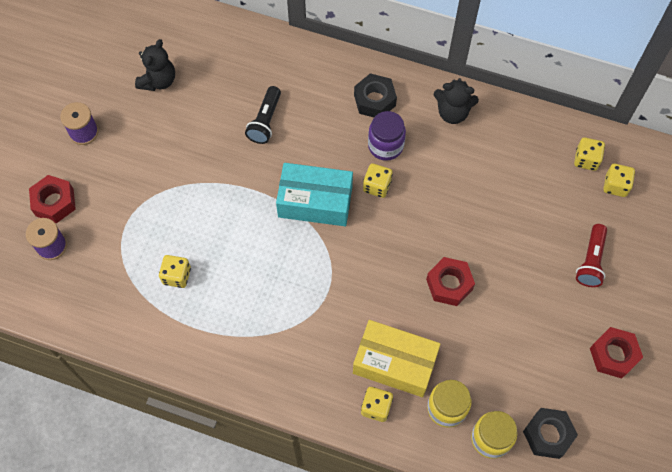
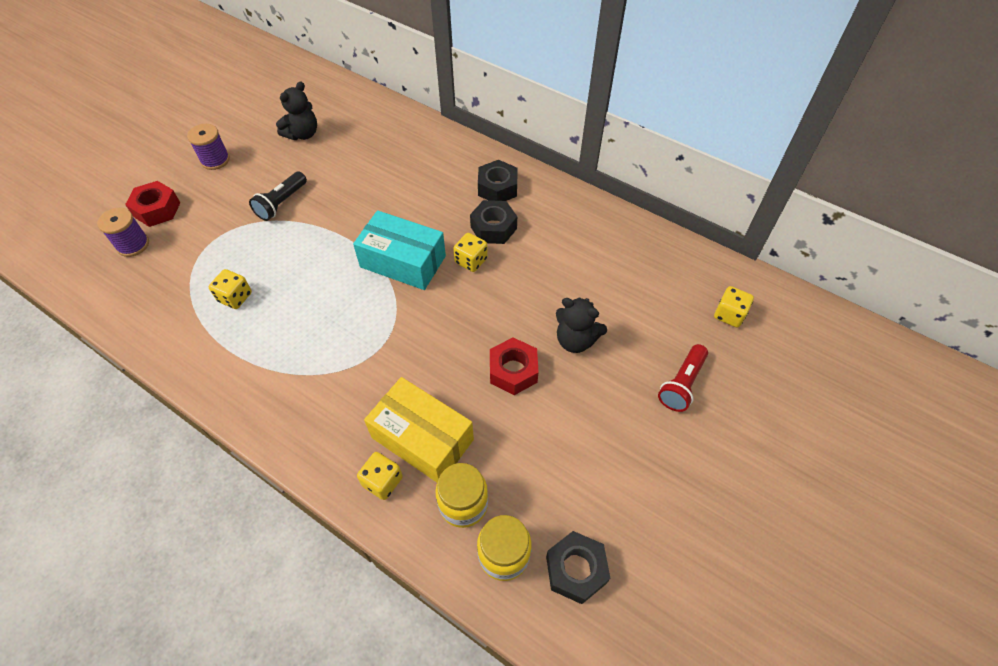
camera: 15 degrees right, 10 degrees down
(265, 121) = (385, 184): black flashlight -> black flashlight (281, 203)
(385, 146) = (493, 228): purple jar -> black nut
(452, 112) = (572, 213): black teddy bear -> black teddy bear (575, 340)
(586, 160) = (702, 283): yellow dice -> none
(613, 355) = (683, 494): red nut -> none

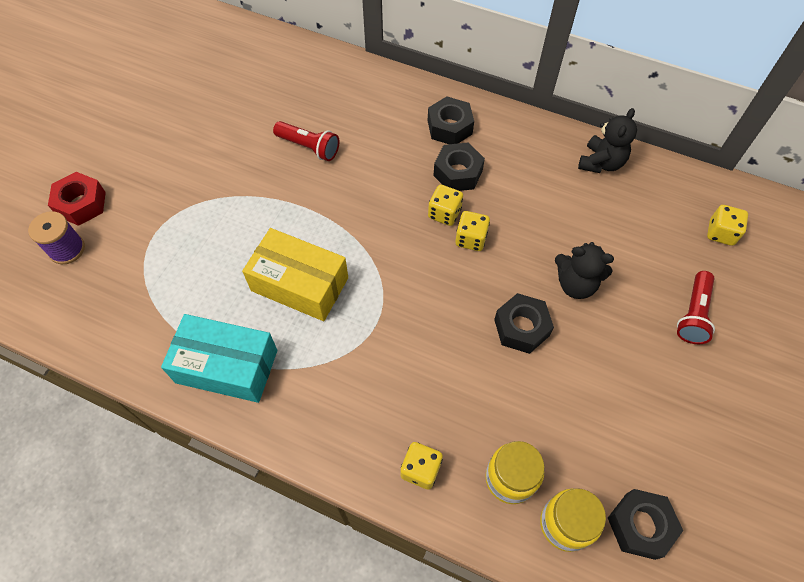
camera: 10 degrees left, 5 degrees up
(215, 160) = (130, 136): purple spool -> none
(235, 297) = (202, 293): yellow dice -> yellow dice (471, 239)
(281, 203) = (220, 177): black flashlight -> none
(302, 134) = (219, 93): black teddy bear -> black teddy bear (601, 163)
(366, 188) = (309, 147): none -> red flashlight
(403, 261) = (372, 225): turquoise box -> turquoise box (227, 366)
(422, 439) = (448, 416): yellow box -> yellow box (299, 284)
(513, 371) = (521, 328): red nut -> black nut

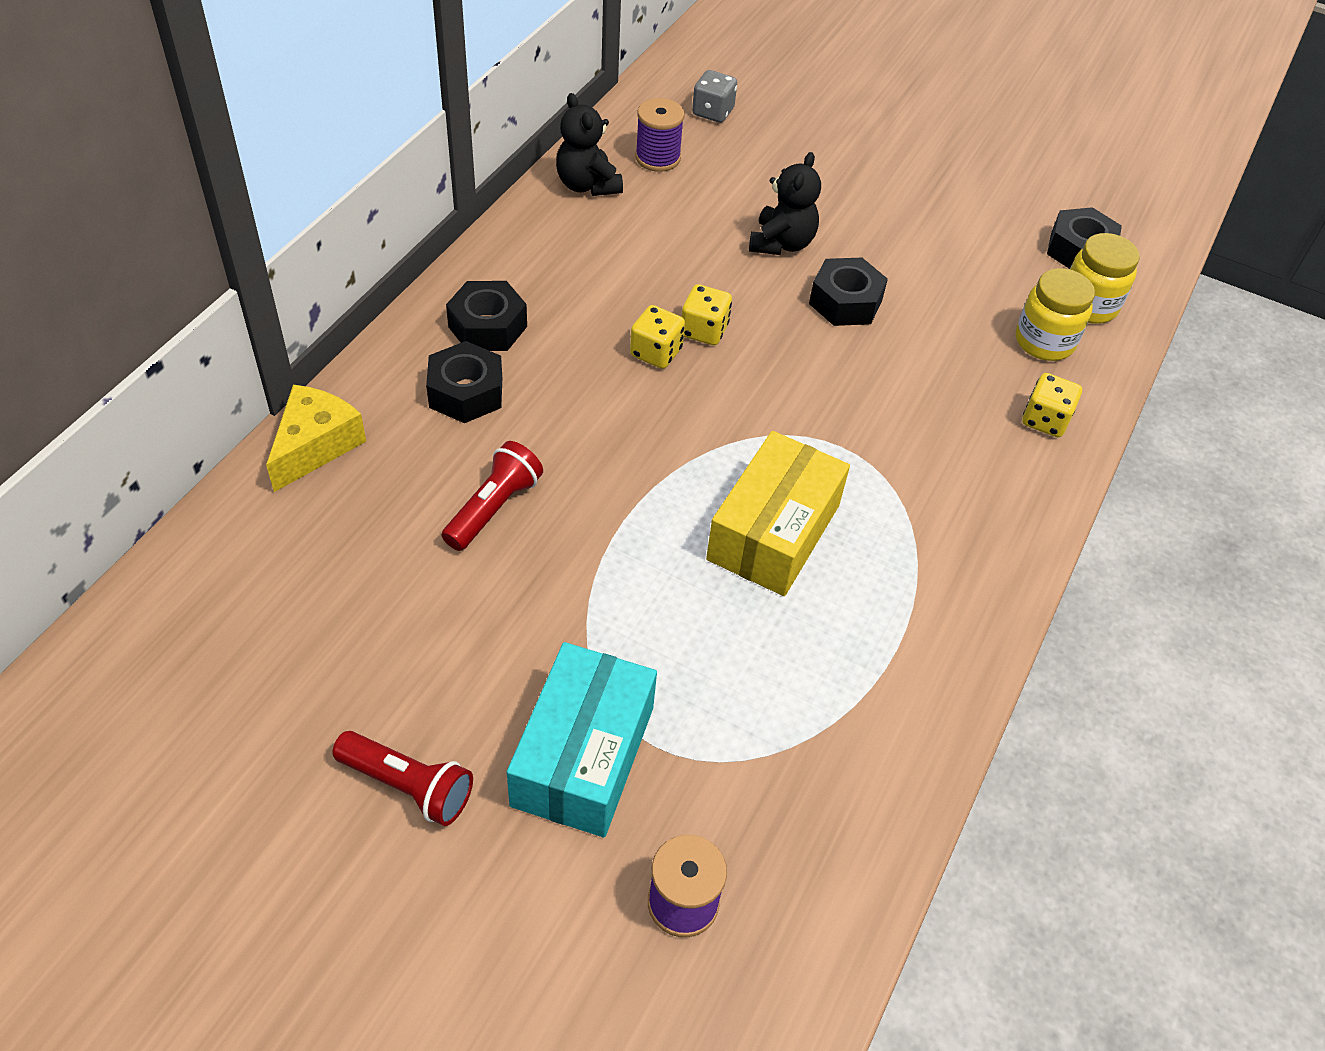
camera: 90 degrees left, 10 degrees down
(81, 204) = (572, 888): red nut -> none
(227, 366) = (918, 629): turquoise box -> turquoise box (583, 756)
(346, 69) = (315, 445): none -> yellow cheese
(458, 173) = (582, 329): black nut -> black nut (466, 392)
(601, 163) = (587, 185): black teddy bear -> black teddy bear turned 150 degrees counterclockwise
(648, 201) = (657, 158): none -> purple spool
(693, 314) = (825, 158): red flashlight -> red flashlight (408, 786)
(721, 233) = (713, 112): yellow dice -> grey dice

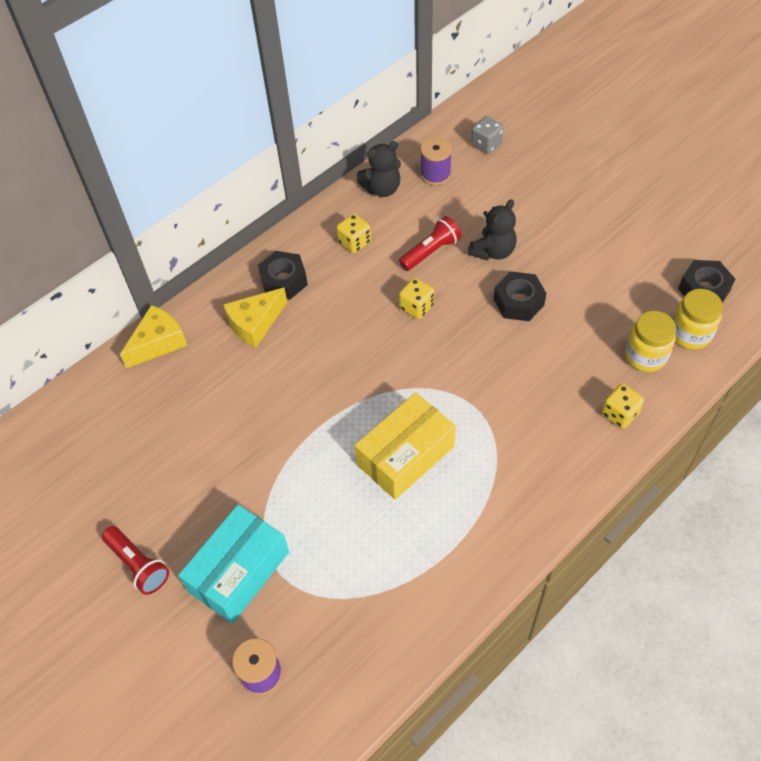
camera: 25 degrees right, 5 degrees up
(466, 392) = (255, 324): black nut -> yellow cheese
(494, 508) = (244, 404): red flashlight -> red flashlight (430, 252)
(587, 185) = (382, 189): black teddy bear -> black teddy bear turned 105 degrees counterclockwise
(656, 352) = (380, 317): yellow dice -> yellow dice (354, 242)

